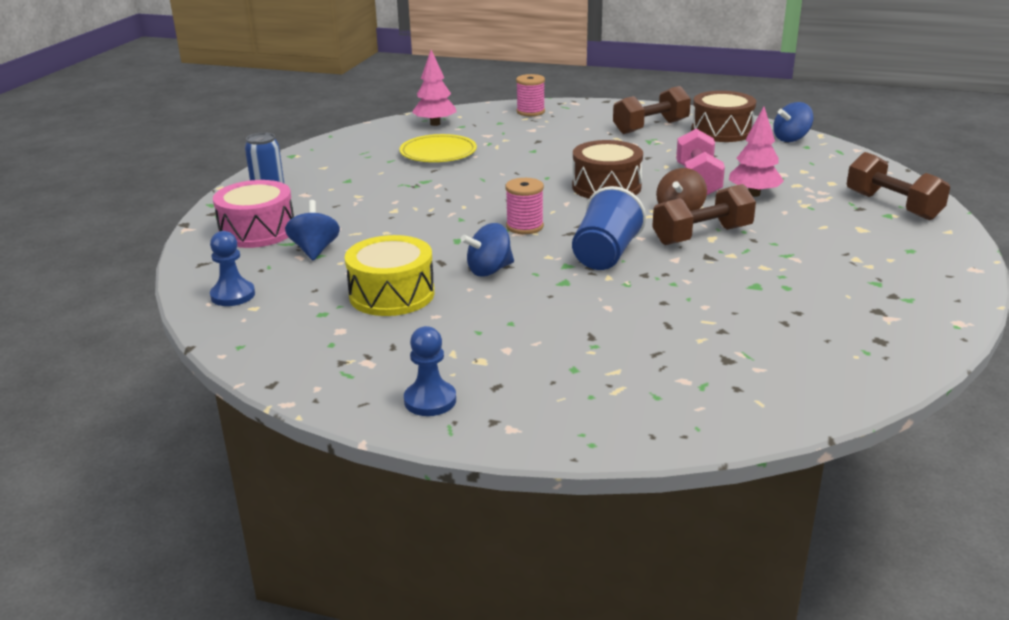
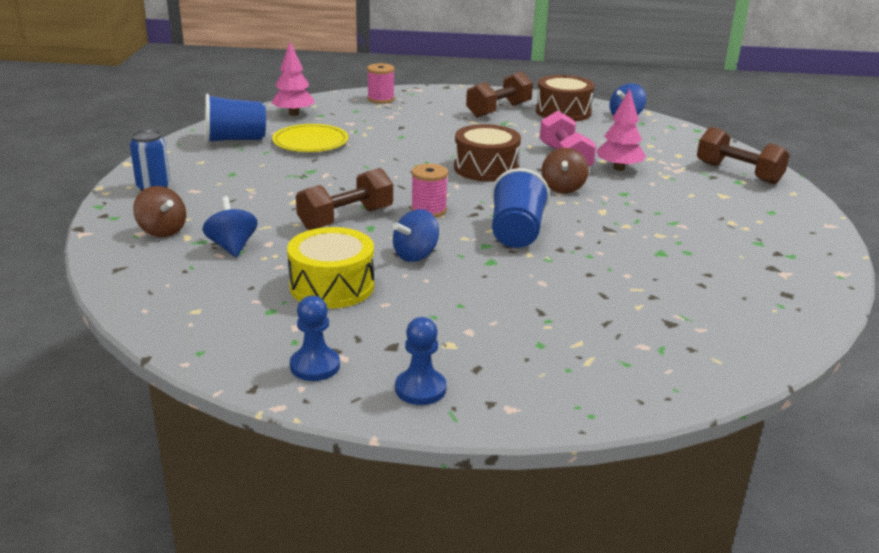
camera: 15 degrees left, 0 degrees up
(233, 295) = (167, 299): blue pawn -> blue pawn (315, 366)
(257, 231) = (162, 231): pink drum -> brown spinning top
(366, 147) = (235, 140): none -> blue cup
(702, 236) = (593, 209): brown dumbbell -> brown dumbbell (346, 219)

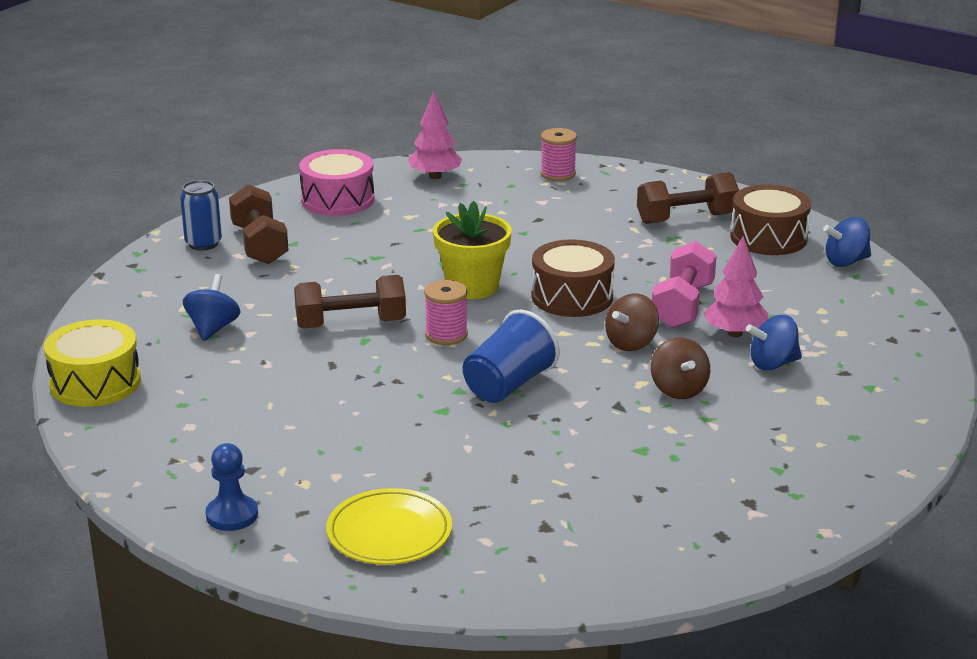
camera: 30 degrees right, 0 degrees up
(162, 231) = (167, 295): brown spinning top -> brown spinning top (678, 390)
(235, 140) = (337, 200): blue cup -> pink drum
(310, 142) = (413, 219): yellow plate -> yellow plate (389, 532)
(315, 366) = (167, 467): blue pawn -> none
(332, 286) = (260, 394): yellow drum -> yellow drum (95, 383)
(408, 176) = (472, 287): none -> yellow flower pot
(415, 255) = (375, 383): blue spinning top -> blue spinning top (772, 364)
(738, 173) = (886, 376): brown dumbbell -> brown dumbbell (260, 244)

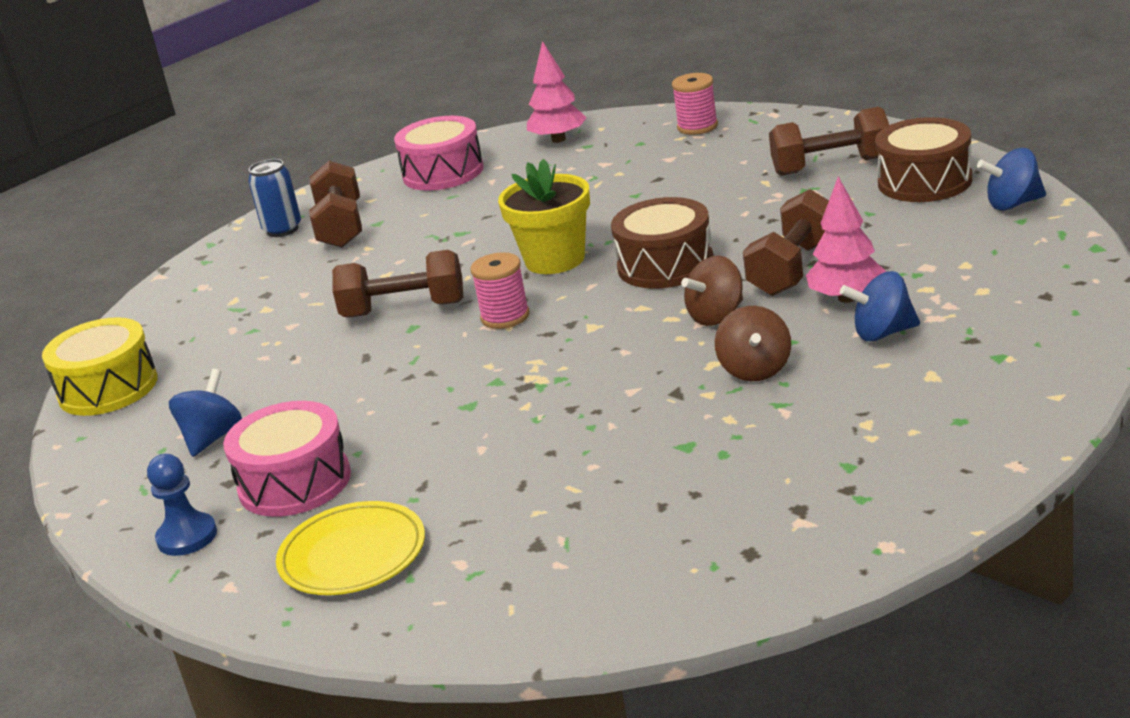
camera: 15 degrees right, 0 degrees up
(213, 328) = (254, 322): blue spinning top -> blue spinning top (212, 438)
(312, 471) = (295, 482): none -> pink drum
(508, 385) = (554, 372): blue cup -> none
(682, 306) = (793, 268): pink dumbbell -> brown dumbbell

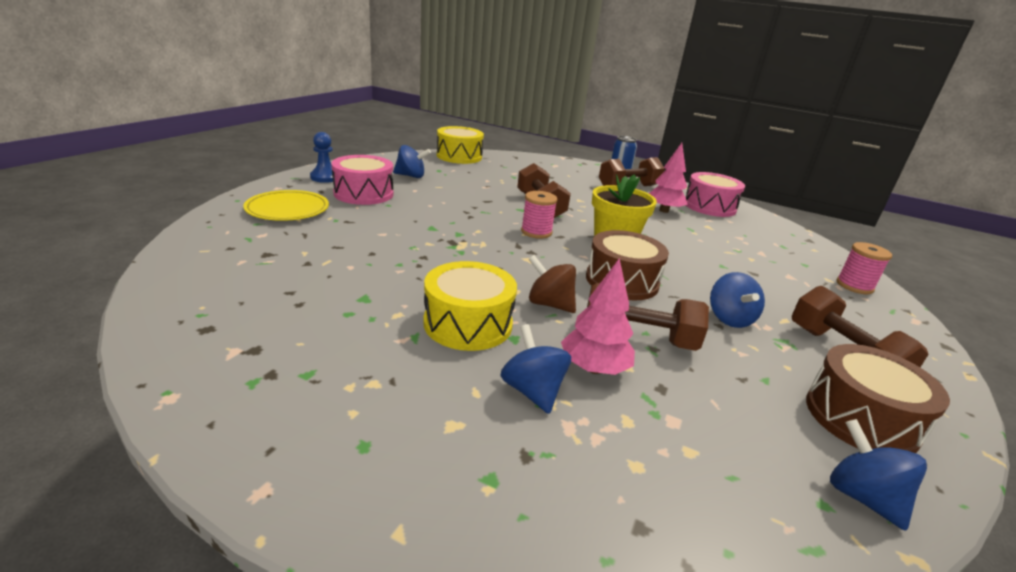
camera: 65 degrees right, 0 degrees up
(558, 139) = (783, 236): pink tree -> pink tree (663, 210)
(755, 370) = (468, 323): brown spinning top -> yellow drum
(760, 211) = (729, 318): none -> blue spinning top

